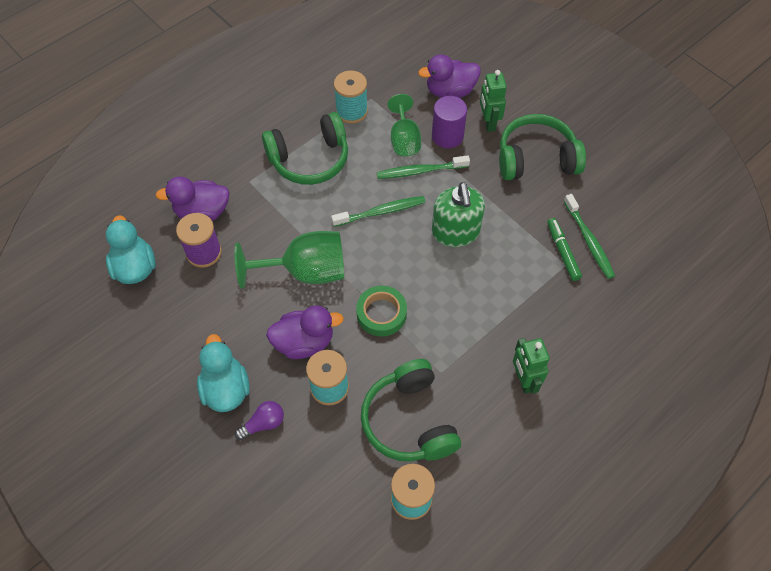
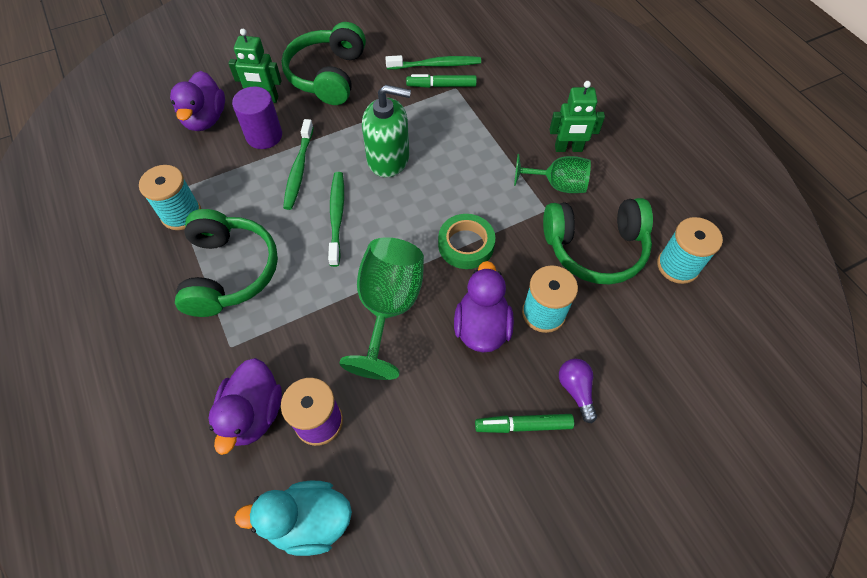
camera: 75 degrees left, 0 degrees up
(226, 389) = (523, 425): turquoise duck -> green marker
(404, 139) = (249, 174): green goblet -> green goblet (557, 185)

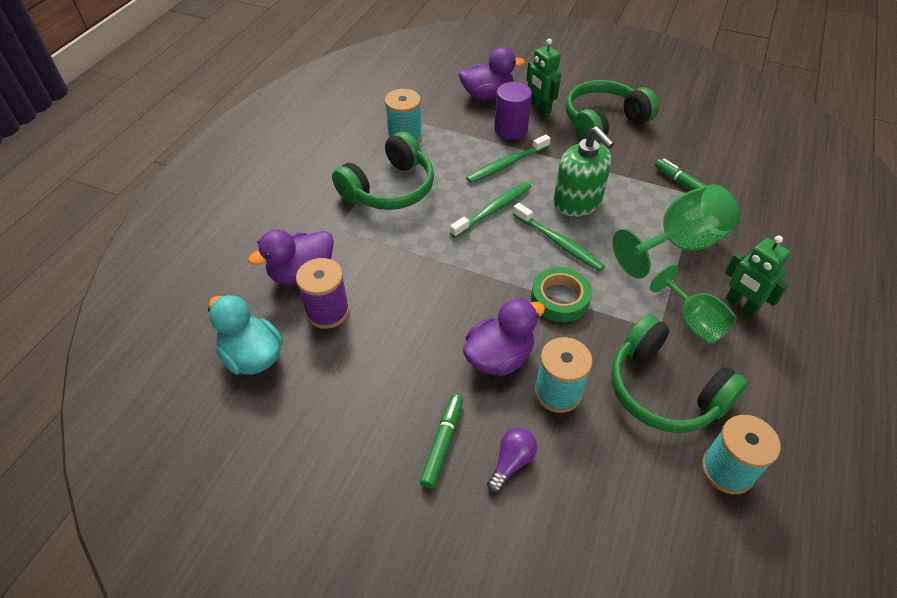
camera: 50 degrees right, 10 degrees down
(205, 119) = (487, 95): purple duck -> purple duck turned 150 degrees counterclockwise
(388, 307) = (453, 289): green goblet -> green goblet (679, 245)
(436, 65) = (700, 169): green toothbrush -> green toothbrush (558, 242)
(523, 425) = (442, 443): green marker -> green marker turned 60 degrees clockwise

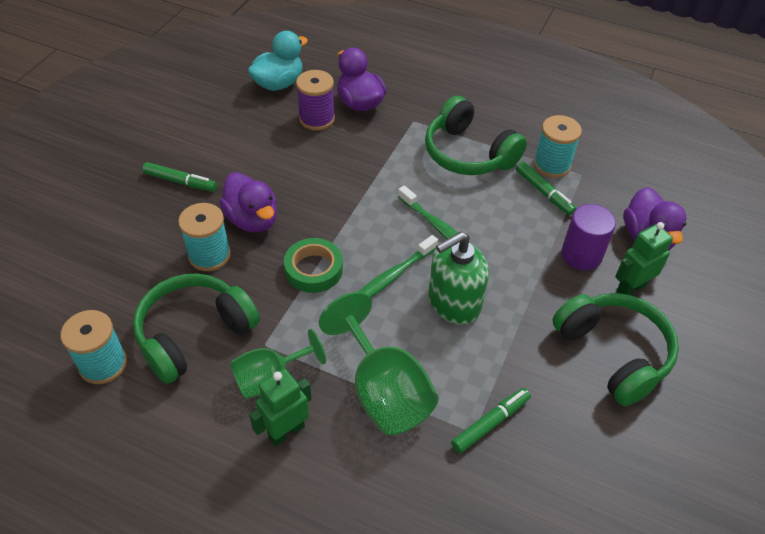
camera: 90 degrees right, 0 degrees up
(440, 144) = (544, 192): none -> green marker
(506, 164) = (515, 245): green toothbrush -> none
(511, 463) = (153, 219): purple light bulb -> none

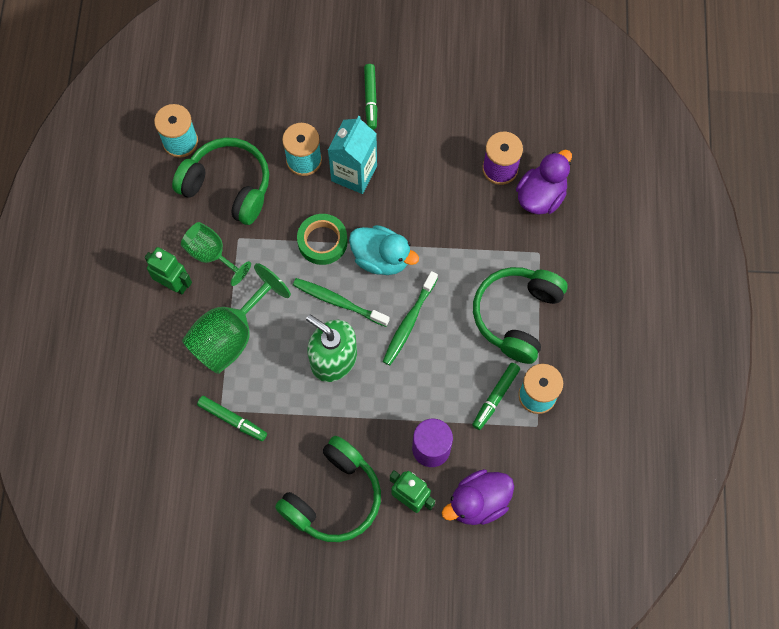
camera: 70 degrees right, 20 degrees up
(252, 220) = (354, 173): purple duck -> turquoise carton
(278, 83) = (532, 115): turquoise duck -> turquoise duck (381, 258)

